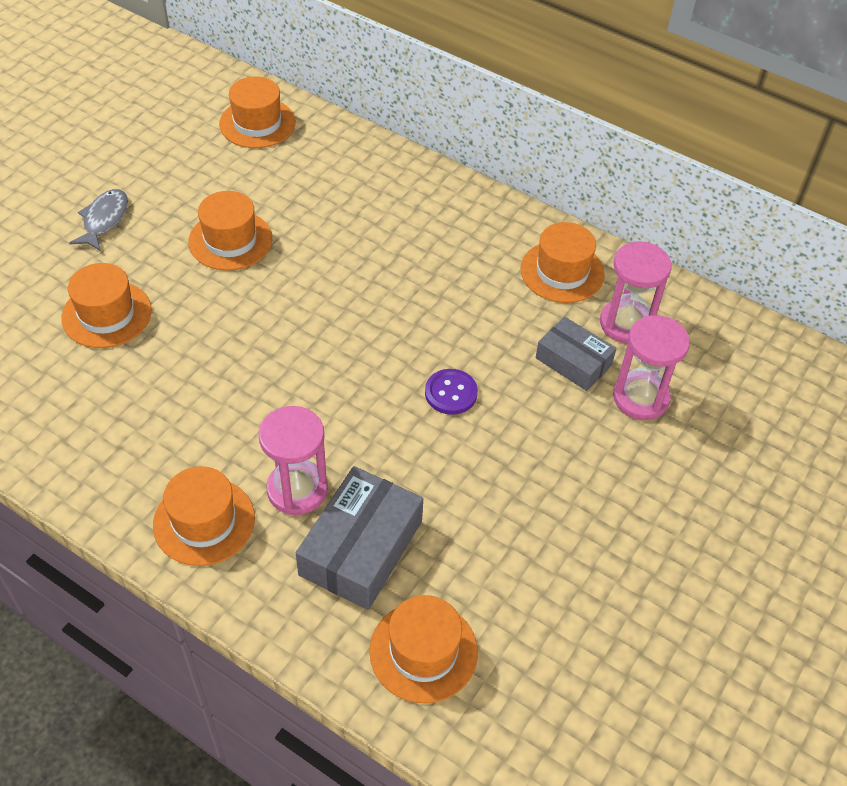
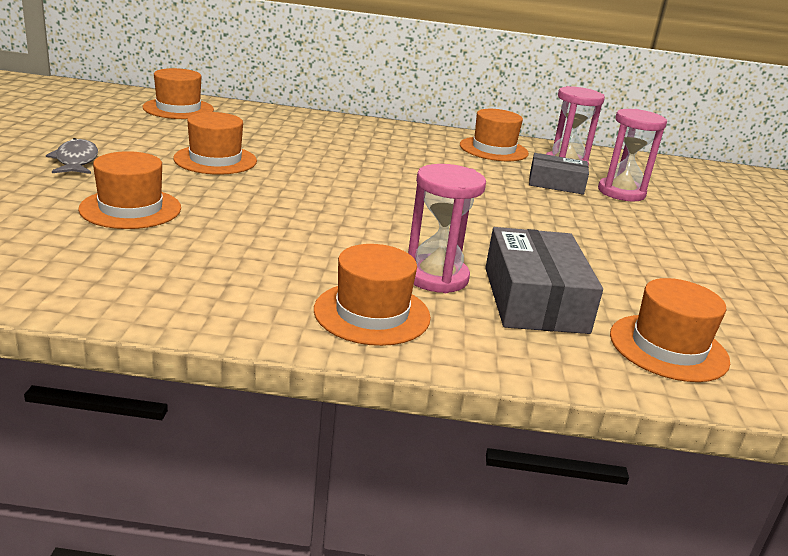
camera: 30 degrees left, 25 degrees down
(451, 393) = (492, 208): purple button -> none

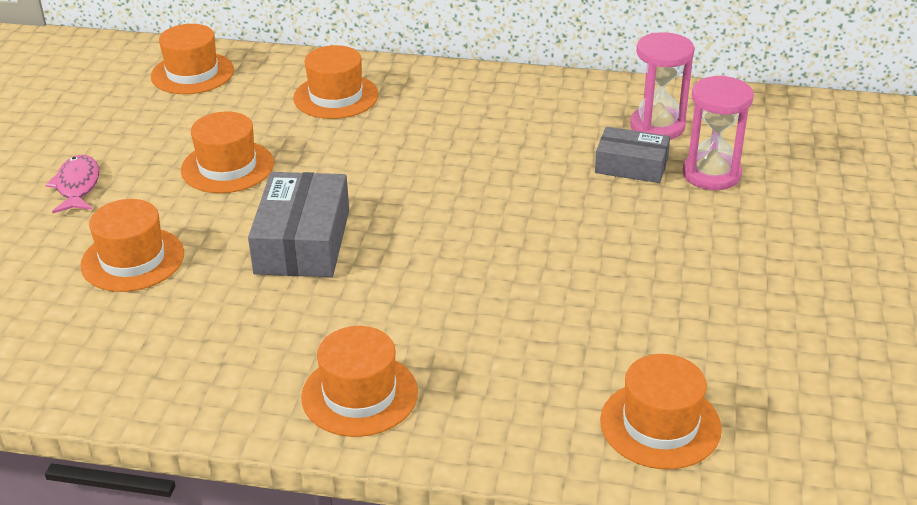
camera: 10 degrees right, 10 degrees up
(76, 161) = (77, 186): grey fish -> pink fish
(436, 277) = (439, 339): pink hourglass -> none
(493, 149) = (571, 106): orange hat -> orange hat (336, 96)
(534, 299) = (537, 364): grey box -> grey box (302, 241)

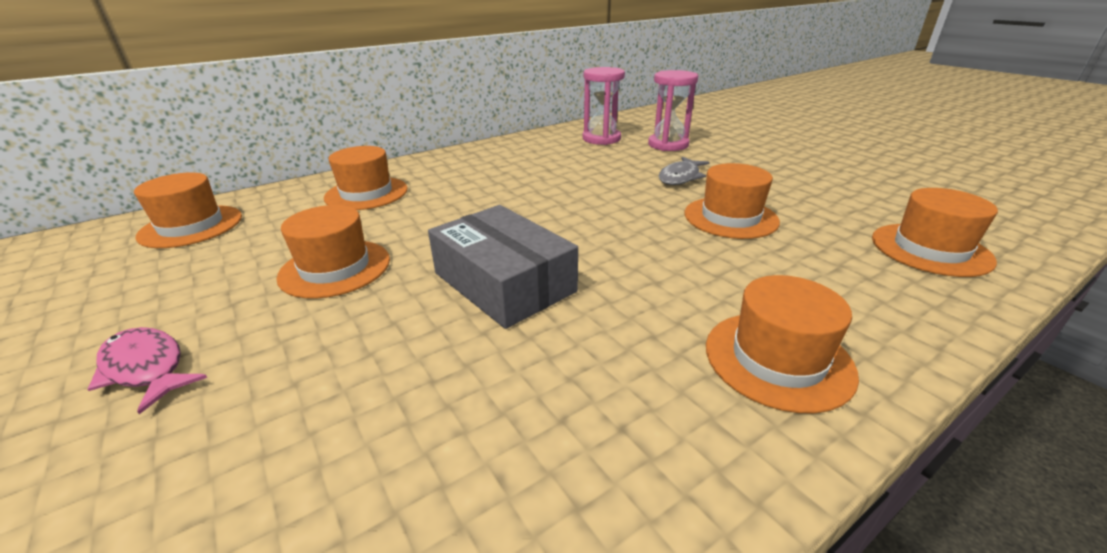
camera: 45 degrees left, 5 degrees down
(133, 259) = (340, 397): orange hat -> orange hat (730, 217)
(623, 224) = (680, 177): none -> grey fish
(631, 165) = (625, 155): grey box -> none

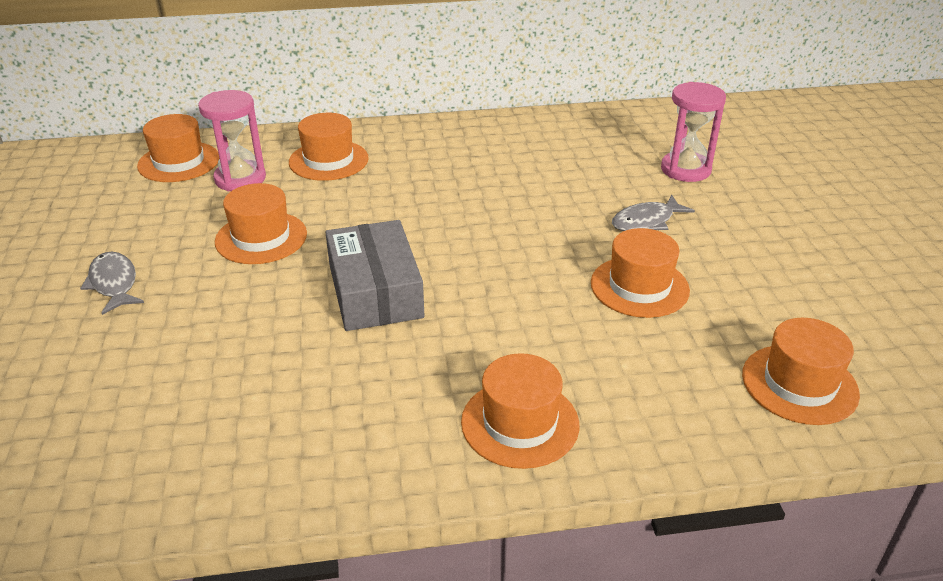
camera: 25 degrees right, 5 degrees up
(146, 368) = (114, 283): pink fish -> grey fish
(601, 139) = (617, 140): pink hourglass -> pink hourglass (240, 179)

